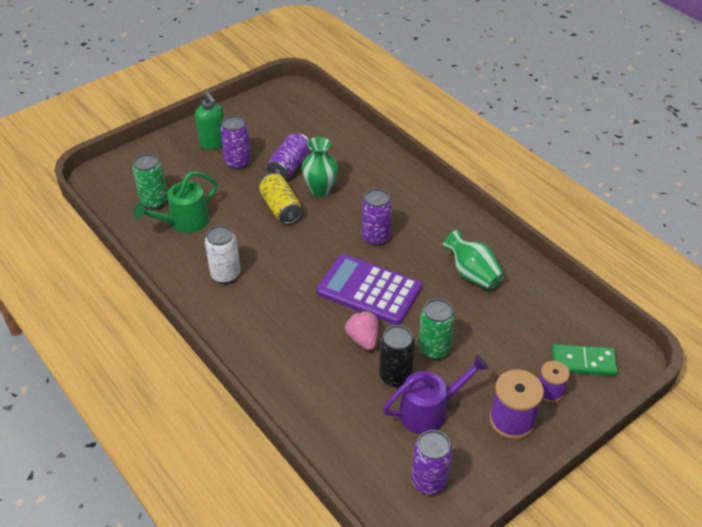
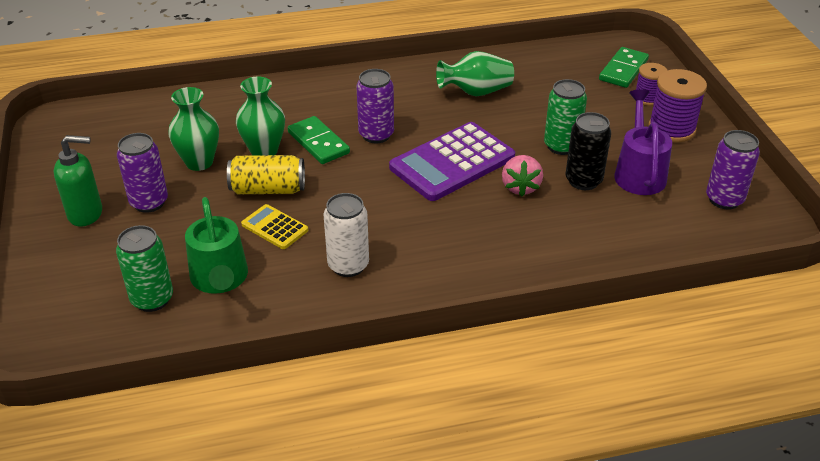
camera: 65 degrees left, 5 degrees down
(244, 226) = (274, 227): none -> yellow calculator
(290, 166) = (199, 162): purple can -> green vase
(346, 212) = (318, 143): none -> green domino
(363, 339) = (520, 187): pink strawberry -> pink strawberry turned 90 degrees counterclockwise

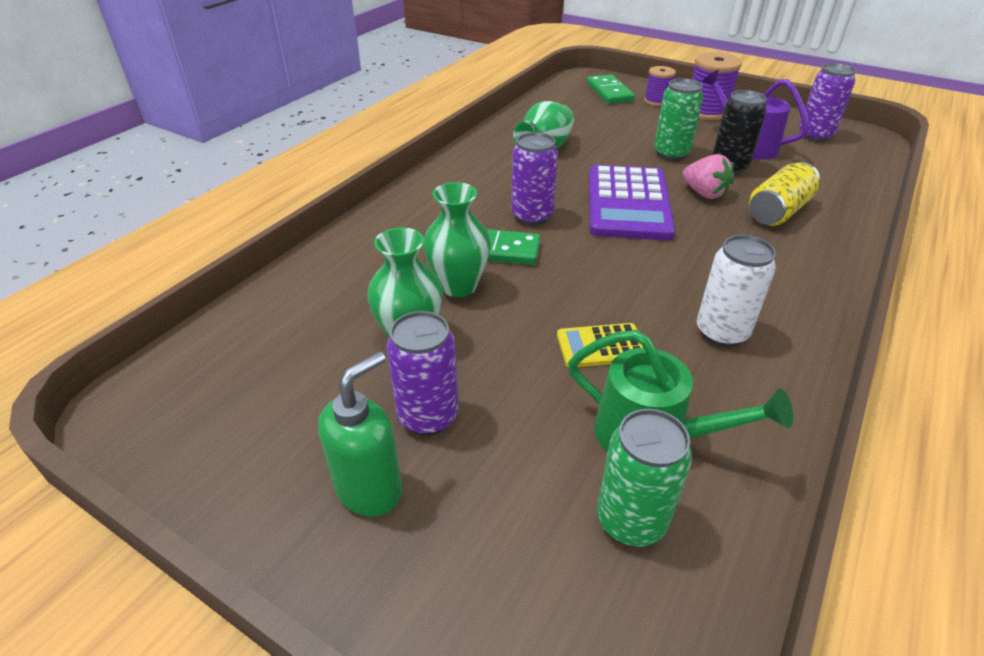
camera: 45 degrees left, 0 degrees up
(268, 189) = (528, 317): yellow can -> yellow can (778, 211)

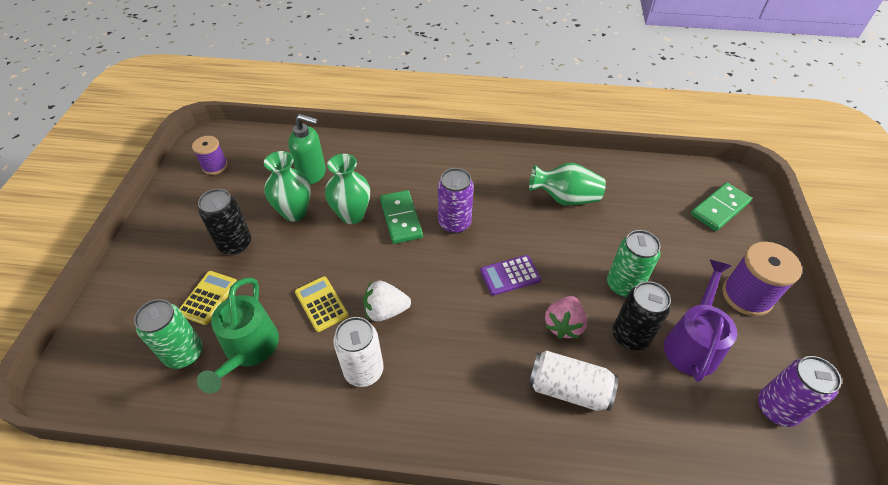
camera: 65 degrees right, 10 degrees up
(370, 489) = (182, 242): green soap dispenser -> green soap dispenser (312, 174)
(428, 416) = (235, 244): purple can -> black can
(525, 470) = (208, 298): none -> yellow calculator
(628, 204) = (510, 275): purple calculator -> purple calculator, size x0.49
(637, 295) = (385, 311): none -> white strawberry
(657, 101) = (734, 249): purple spool -> purple spool (215, 166)
(778, 211) = (568, 389): yellow can -> white can

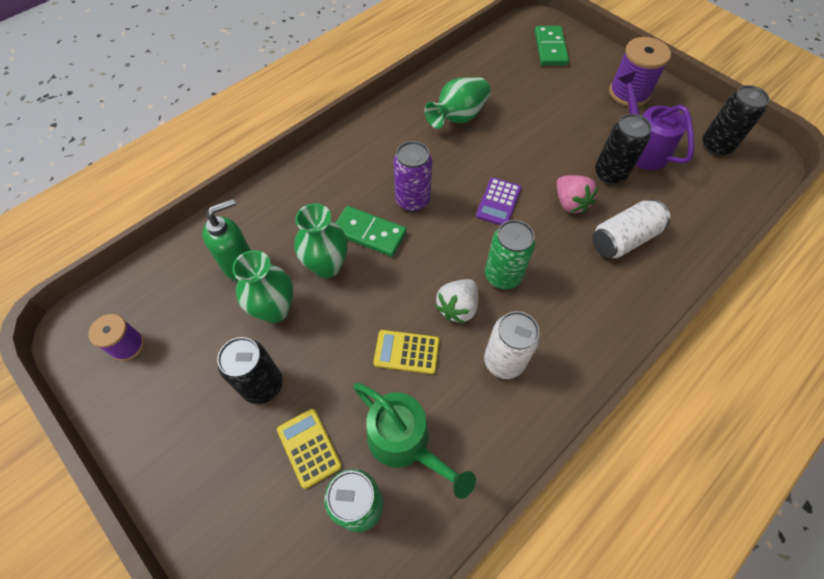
camera: 50 degrees left, 10 degrees up
(623, 285) = (566, 145): green can -> green can (502, 276)
(776, 409) = (716, 146): purple can -> black can

